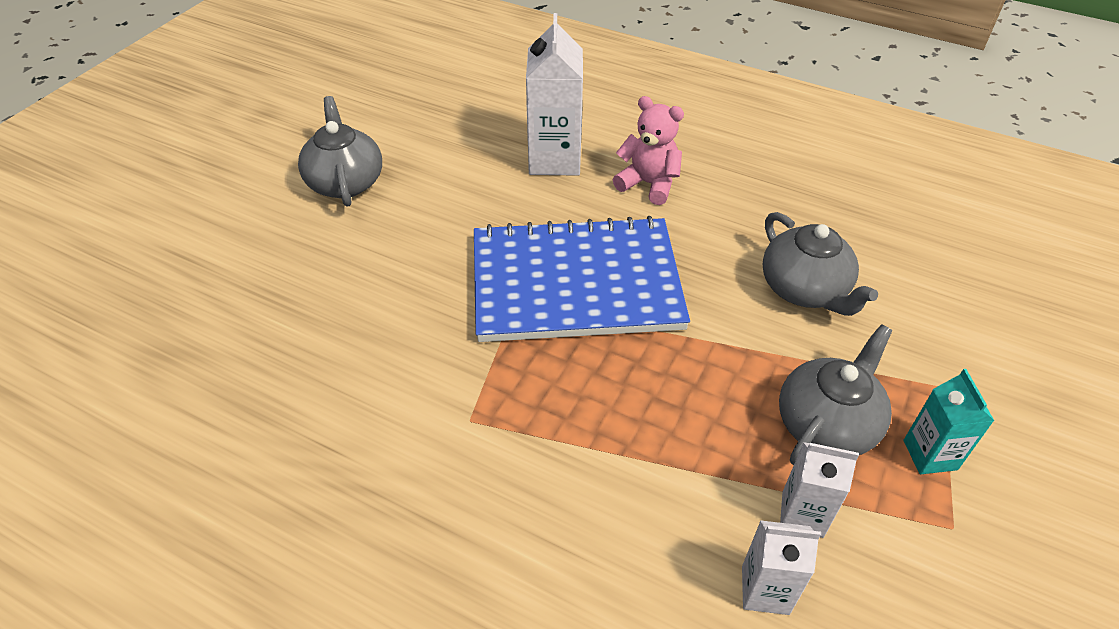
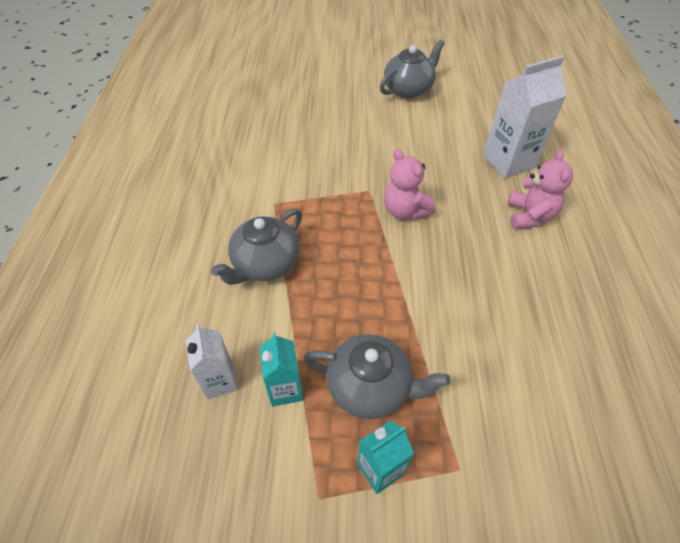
camera: 65 degrees right, 5 degrees up
(576, 283) = (405, 211): blue notebook -> pink teddy bear
(802, 514) = (285, 389): white carton -> turquoise carton
(804, 289) = (497, 341): grey teapot -> grey teapot (265, 264)

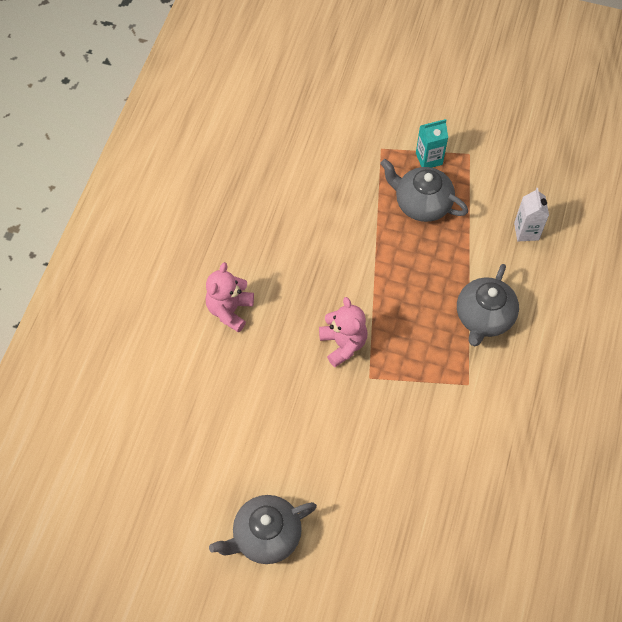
camera: 165 degrees left, 10 degrees up
(265, 264) = (484, 317): grey teapot -> grey teapot turned 150 degrees clockwise
(285, 389) = (480, 215): turquoise carton -> none
(508, 162) = (210, 380): white carton -> none

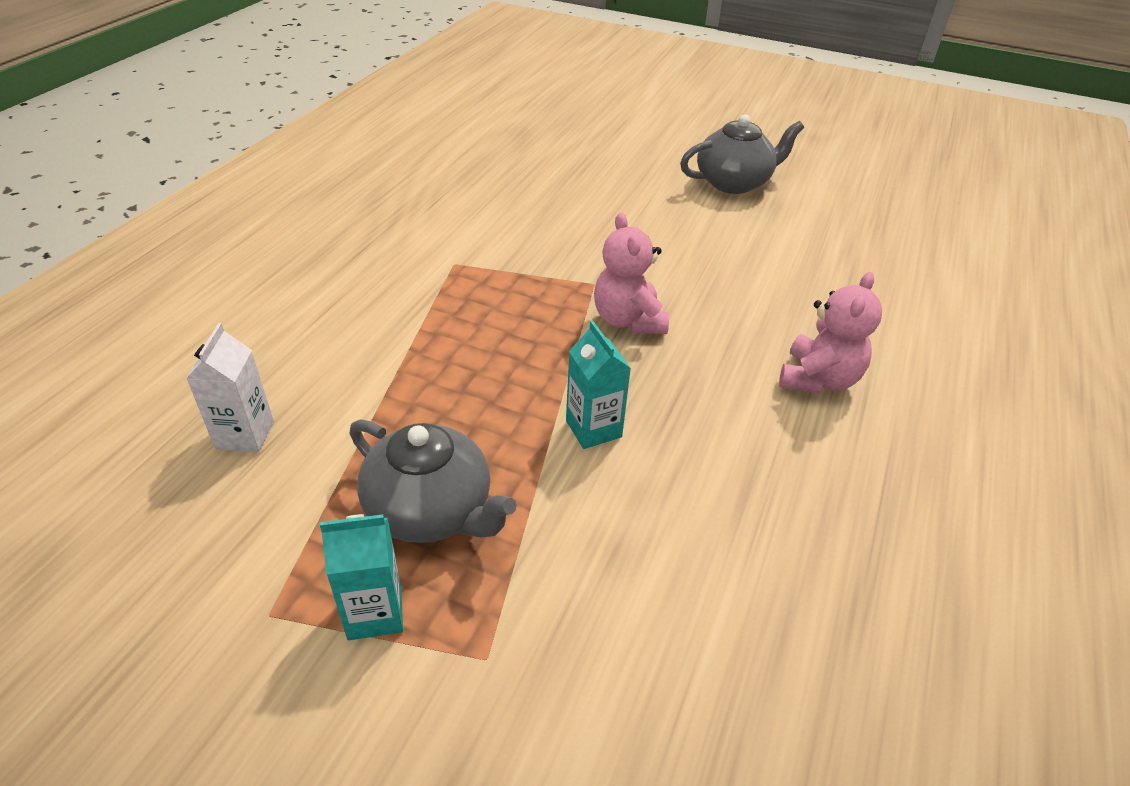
camera: 175 degrees left, 20 degrees down
(354, 258) = (593, 429): none -> turquoise carton
(484, 317) = (395, 326): grey teapot -> none

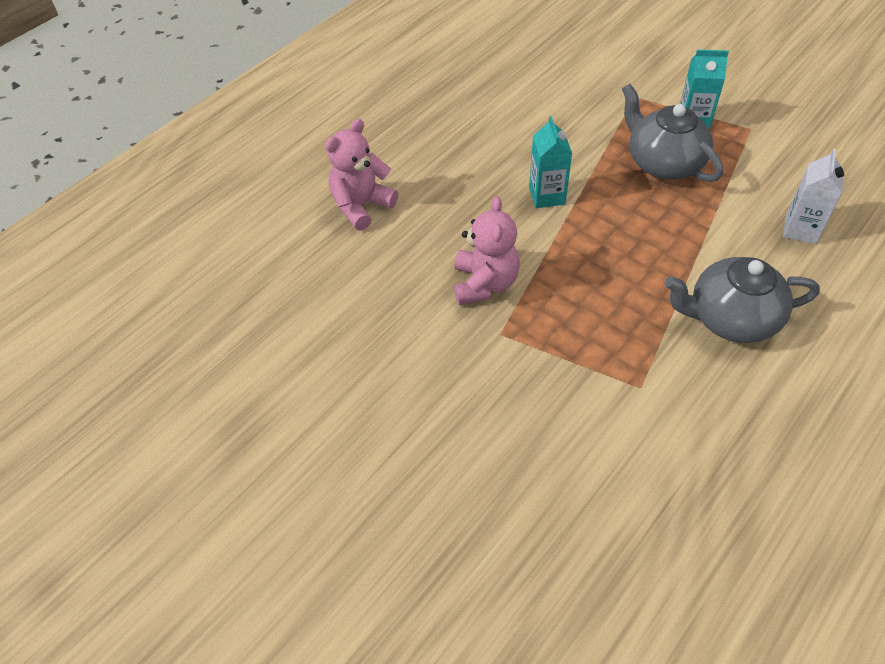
camera: 160 degrees left, 10 degrees up
(734, 182) = (253, 482): grey teapot -> grey teapot (731, 318)

